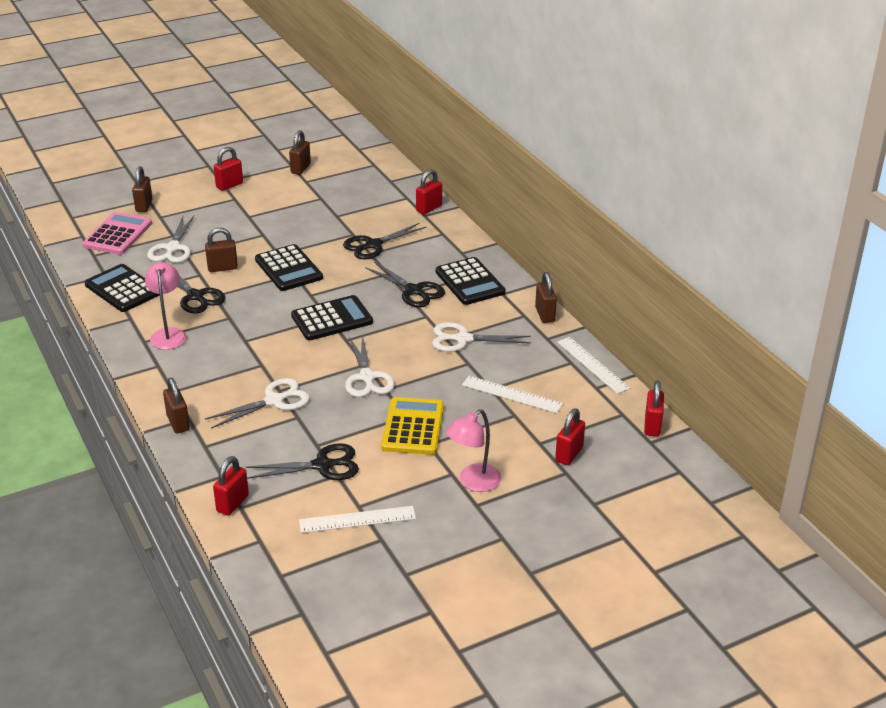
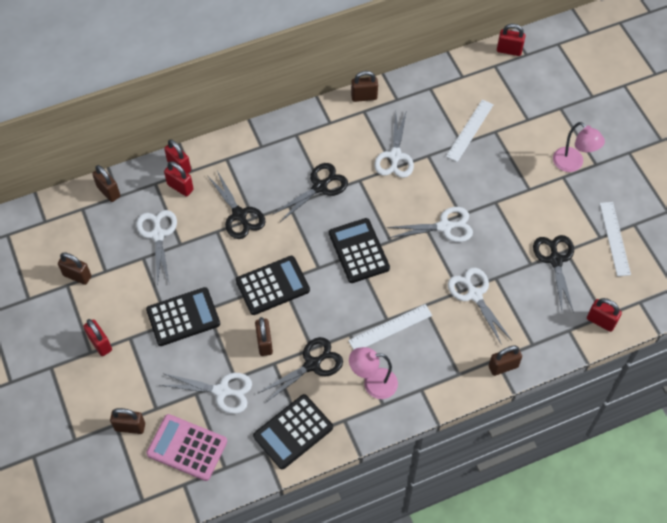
camera: 85 degrees left, 25 degrees up
(346, 203) = (158, 235): none -> white scissors
(394, 175) = (108, 191): none -> brown padlock
(413, 427) = (509, 198): yellow calculator -> none
(470, 282) = (310, 144): black calculator -> black calculator (183, 317)
(569, 454) = (541, 103): red padlock -> red padlock (180, 187)
(593, 365) = (434, 74): white ruler -> white ruler (390, 327)

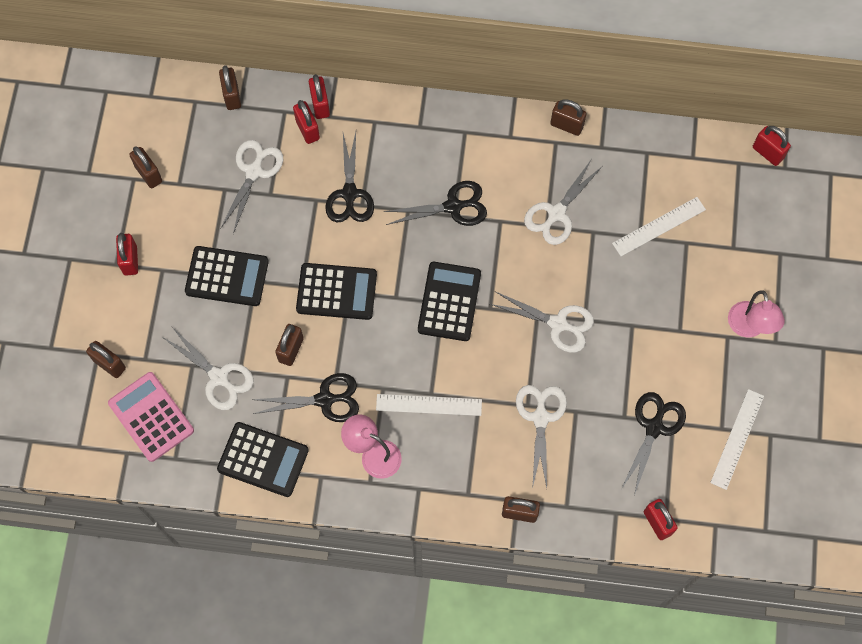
camera: 30 degrees right, 10 degrees up
(293, 432) = (263, 459): black calculator -> black calculator turned 150 degrees counterclockwise

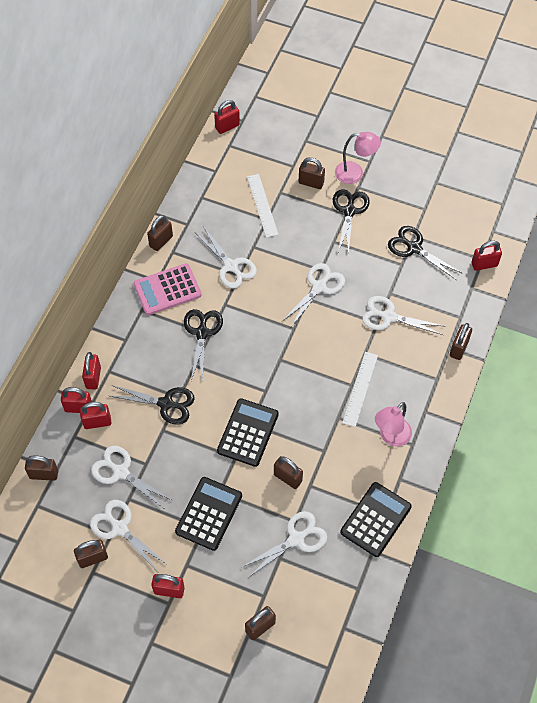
camera: 75 degrees left, 10 degrees down
(151, 417) = (317, 601): pink calculator -> pink calculator (167, 290)
(188, 190) = (120, 528): none -> white scissors
(324, 399) = (337, 462): black scissors -> black scissors (349, 211)
(361, 108) = (93, 378): none -> red padlock
(449, 301) = (280, 354): black calculator -> none
(714, 276) = (311, 183): none -> brown padlock
(737, 439) = (434, 202): white ruler -> none

